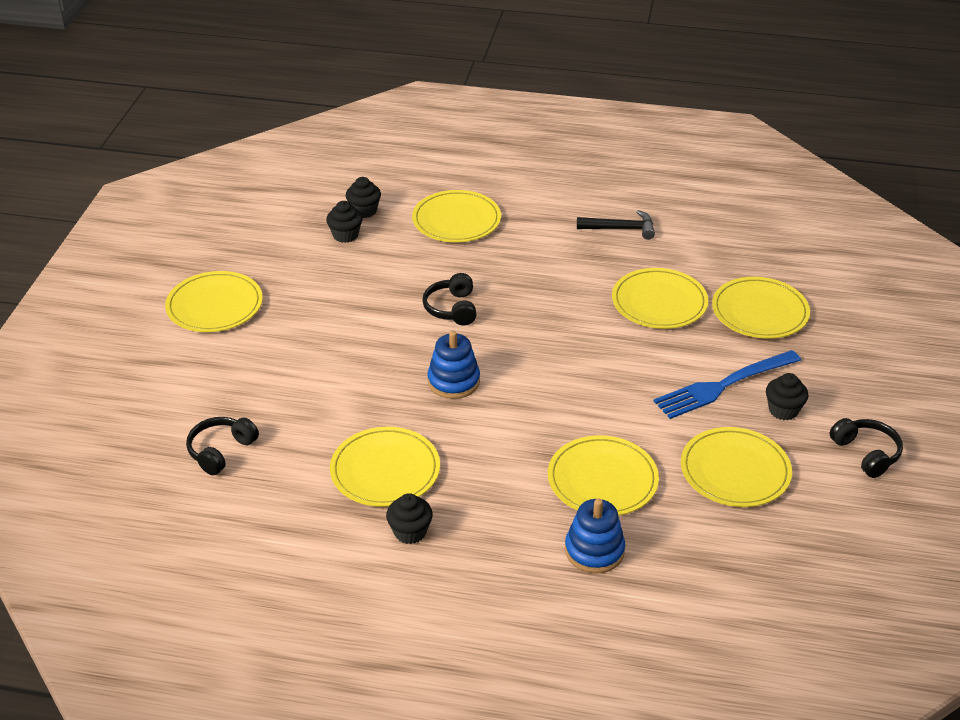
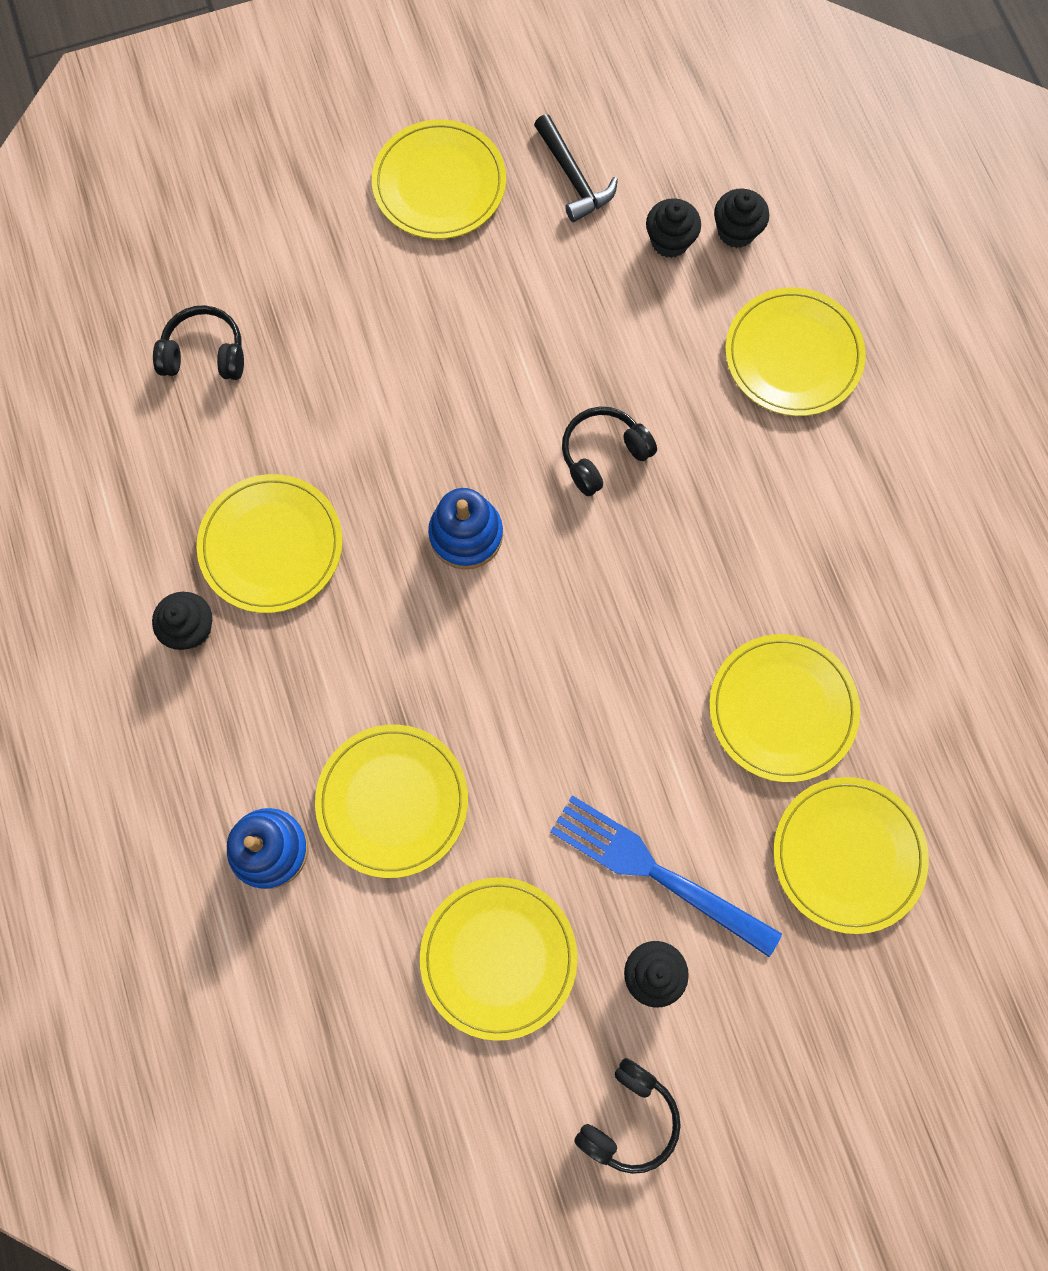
camera: 60 degrees right, 35 degrees up
(620, 229) = (918, 578): black hammer -> black hammer (573, 177)

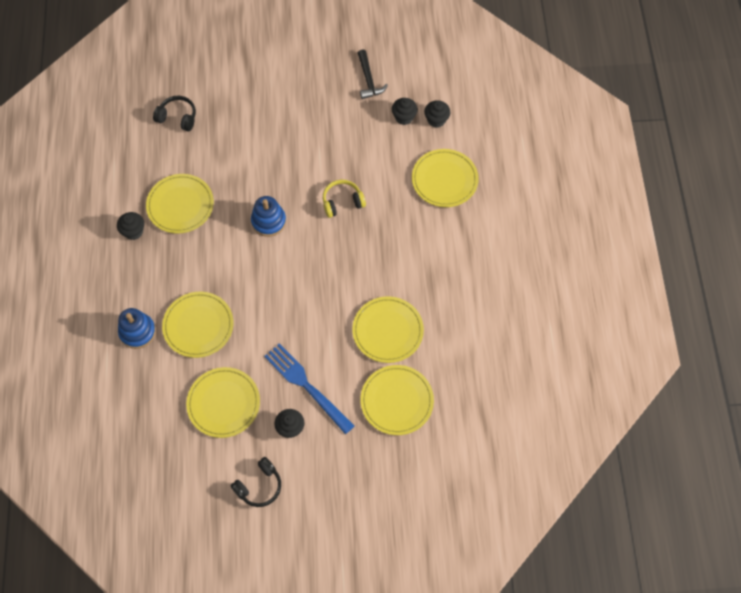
camera: 15 degrees right, 10 degrees down
(439, 184) = (306, 69): yellow plate -> none
(603, 454) = (342, 202): black headphones -> yellow headphones

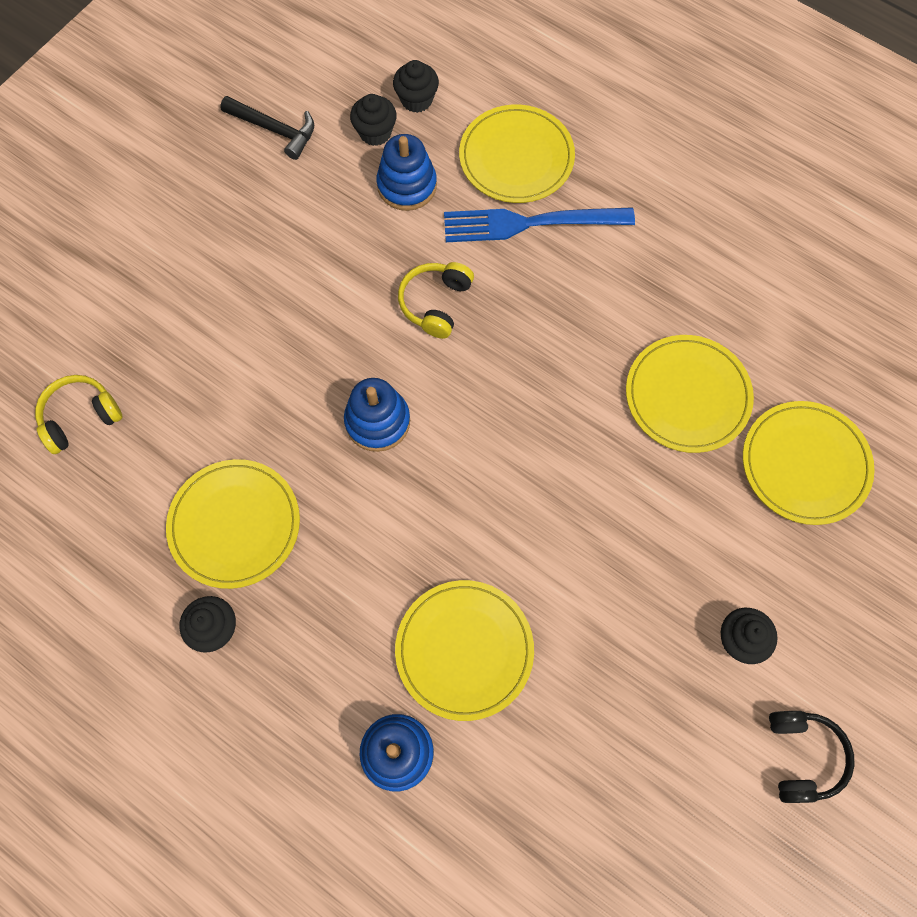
camera: 50 degrees left, 5 degrees up
(177, 117) = (80, 417): black headphones -> yellow headphones
(223, 403) = (625, 708): yellow plate -> none
(306, 385) = (688, 567): blue fork -> blue fork (529, 223)
(389, 149) = (407, 185): none -> blue stacking toy

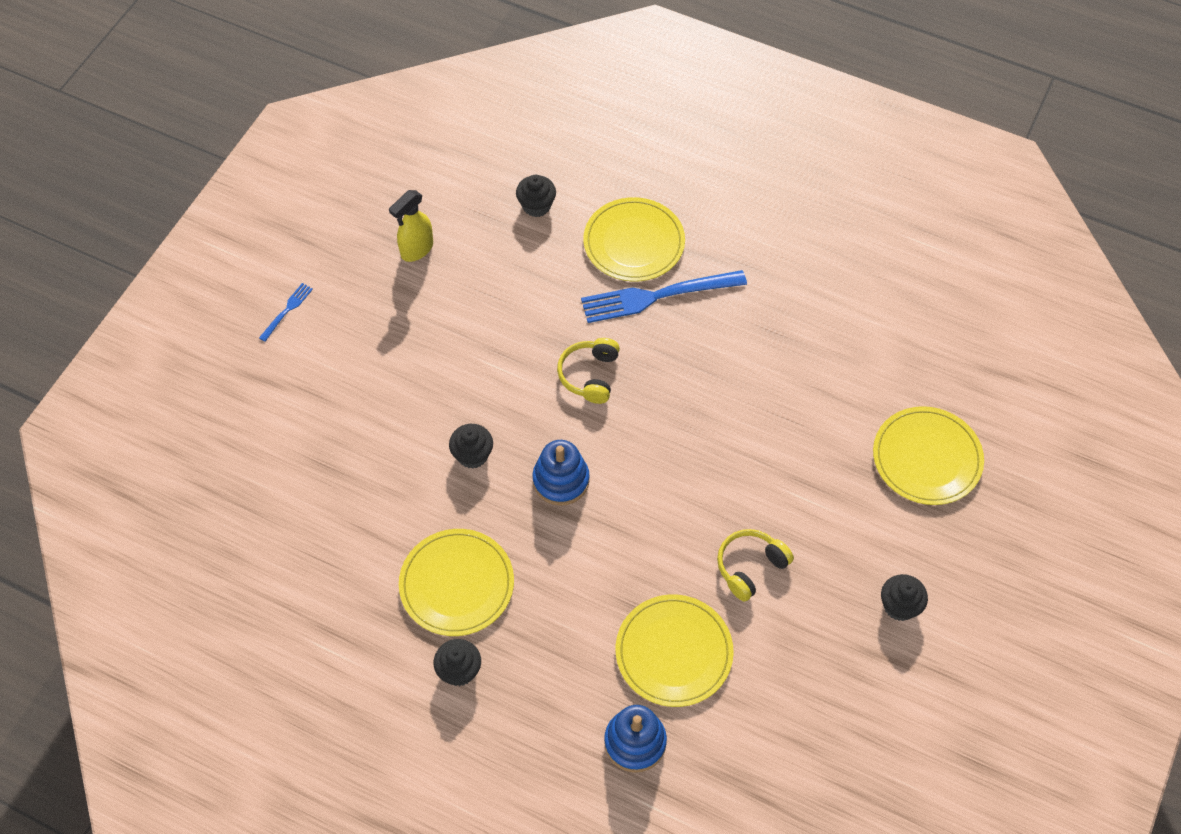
camera: 10 degrees left, 10 degrees down
(80, 417) = (301, 518): yellow headphones -> yellow headphones (750, 567)
(119, 177) = (287, 310): none -> blue fork
(274, 130) = (416, 249): black hammer -> yellow spray bottle
(375, 132) = (506, 239): black cupcake -> black cupcake (472, 455)
(407, 185) = (543, 280): blue stacking toy -> none
(687, 395) = (819, 418): yellow plate -> none
(802, 756) = (967, 687): black headphones -> none

